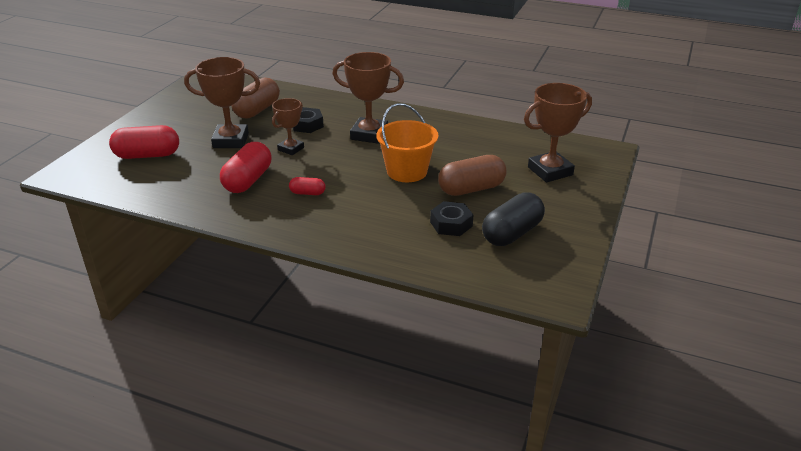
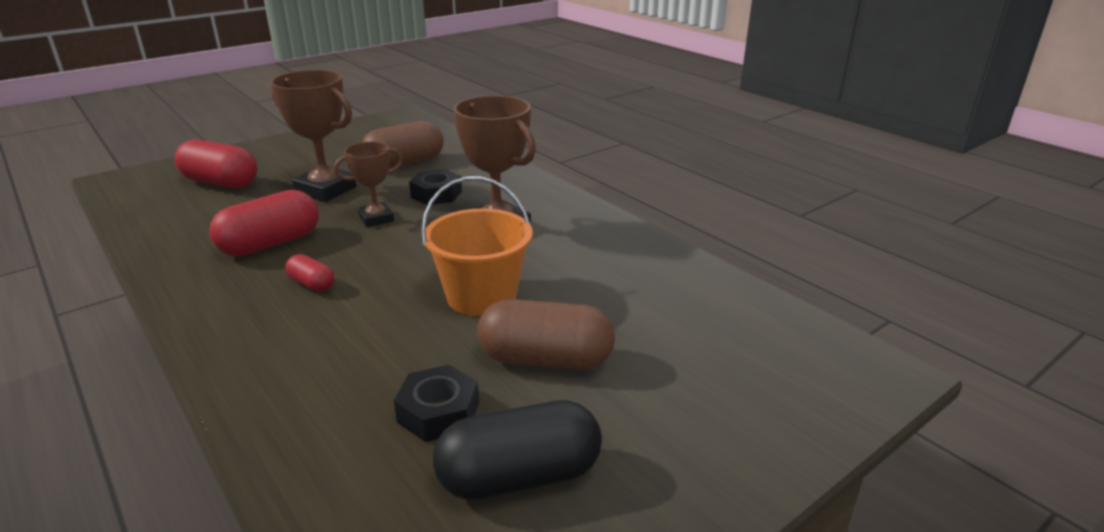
camera: 30 degrees right, 5 degrees down
(550, 171) = (721, 374): brown trophy -> none

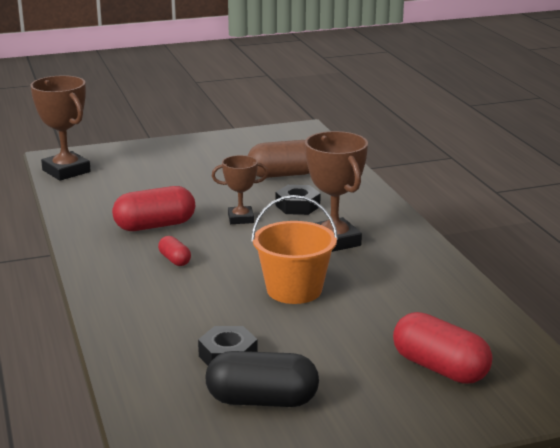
camera: 20 degrees right, 5 degrees down
(220, 183) = (131, 171): red capsule -> red capsule (440, 368)
(326, 190) = (210, 189): brown trophy -> brown trophy (66, 171)
(545, 359) = (318, 339): brown capsule -> none

